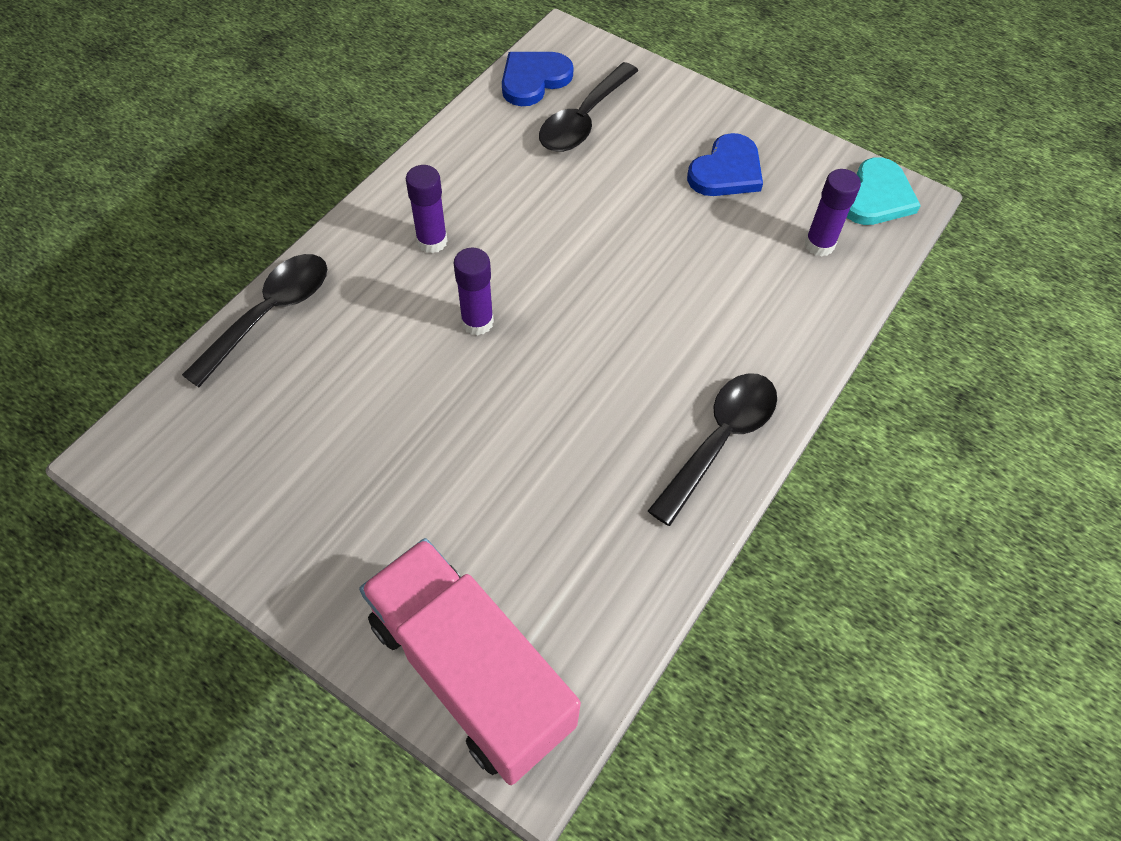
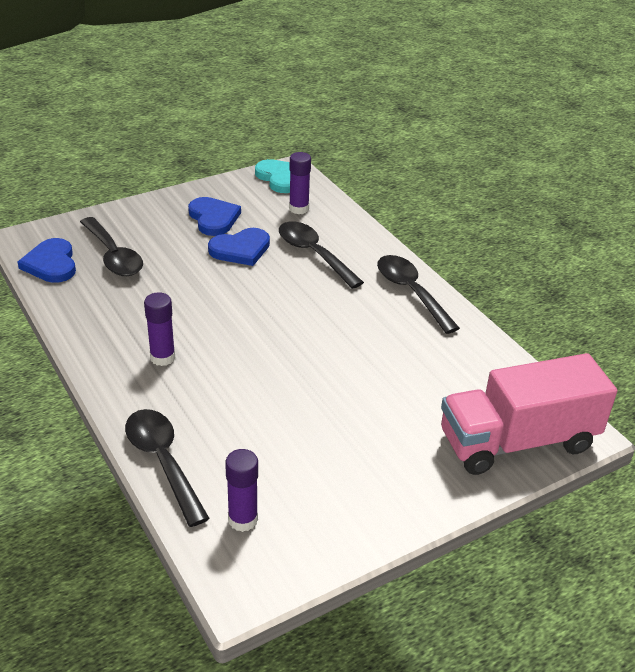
camera: 65 degrees left, 20 degrees down
(477, 322) = (253, 358): purple glue stick -> purple glue stick (243, 520)
(681, 224) = (241, 249): none -> blue heart
(727, 300) = (314, 254): none -> black spoon

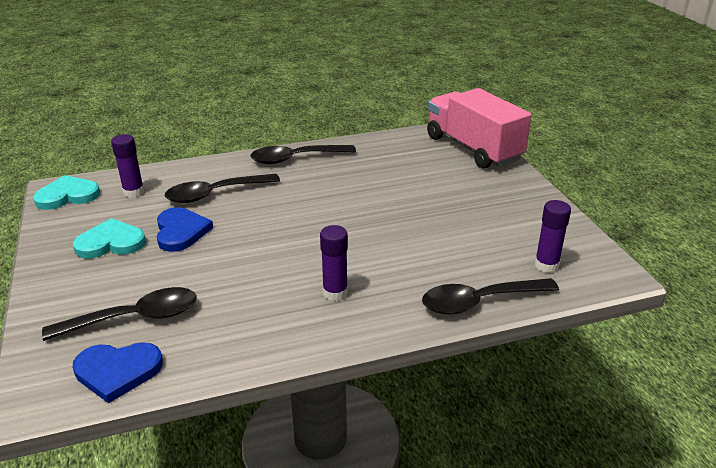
camera: 75 degrees left, 5 degrees down
(213, 218) = (111, 243): blue heart -> turquoise heart
(517, 441) = (473, 148): pink truck -> pink truck turned 150 degrees clockwise

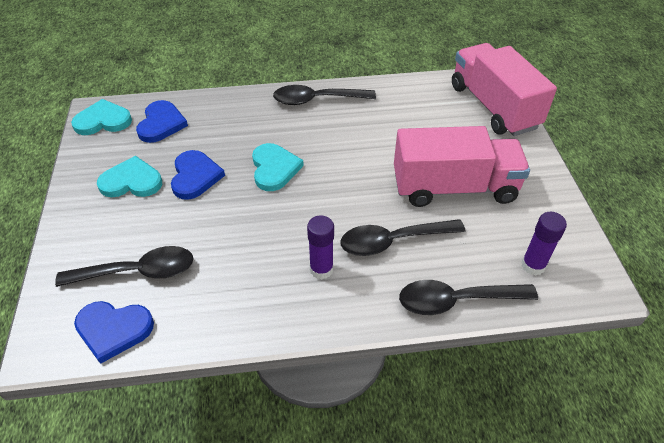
camera: 10 degrees right, 15 degrees up
(134, 192) = (161, 124): purple glue stick -> blue heart
(215, 194) = (234, 134): black spoon -> black spoon (393, 241)
(265, 217) = (274, 168): none -> turquoise heart
(452, 213) = (454, 187): none -> pink truck

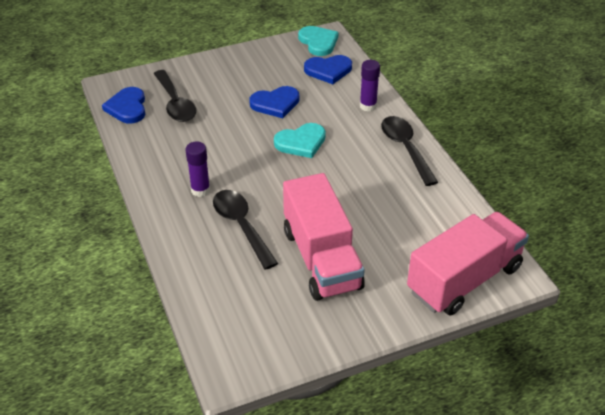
camera: 75 degrees right, 5 degrees down
(131, 181) = (258, 75): turquoise heart -> none
(456, 300) = (188, 272): black spoon -> none
(533, 265) = (240, 322): purple glue stick -> purple glue stick (368, 106)

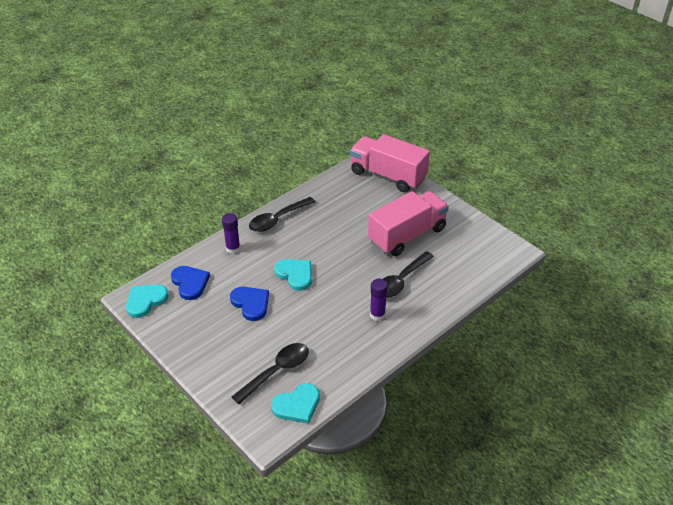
camera: 110 degrees left, 0 degrees up
(127, 107) = (297, 405): blue heart -> turquoise heart

